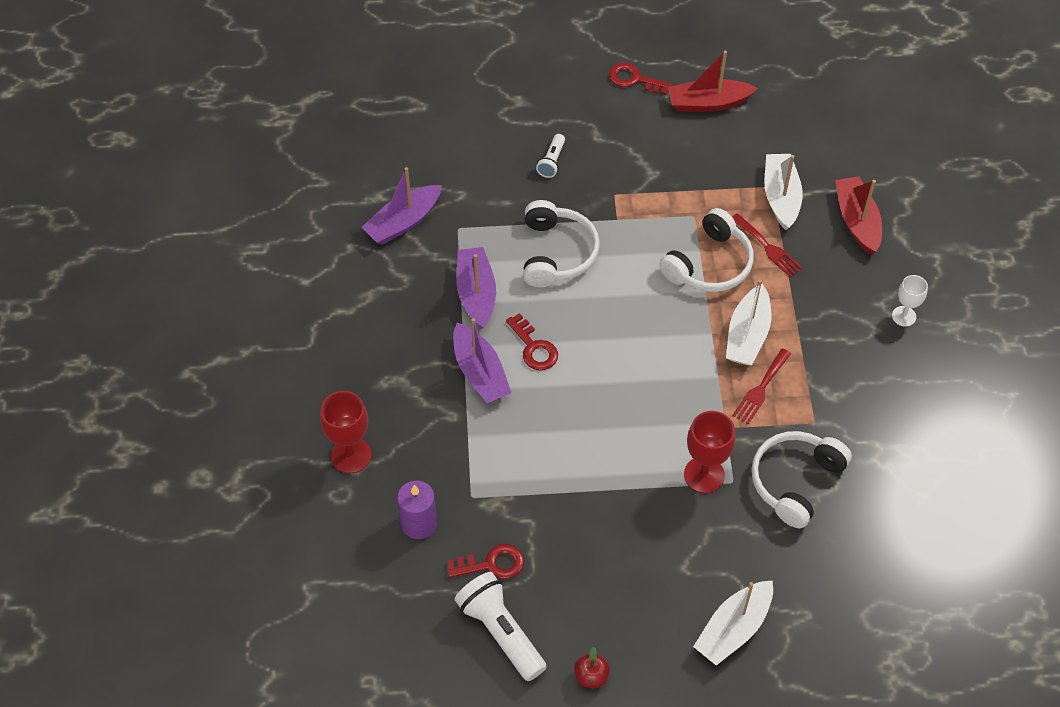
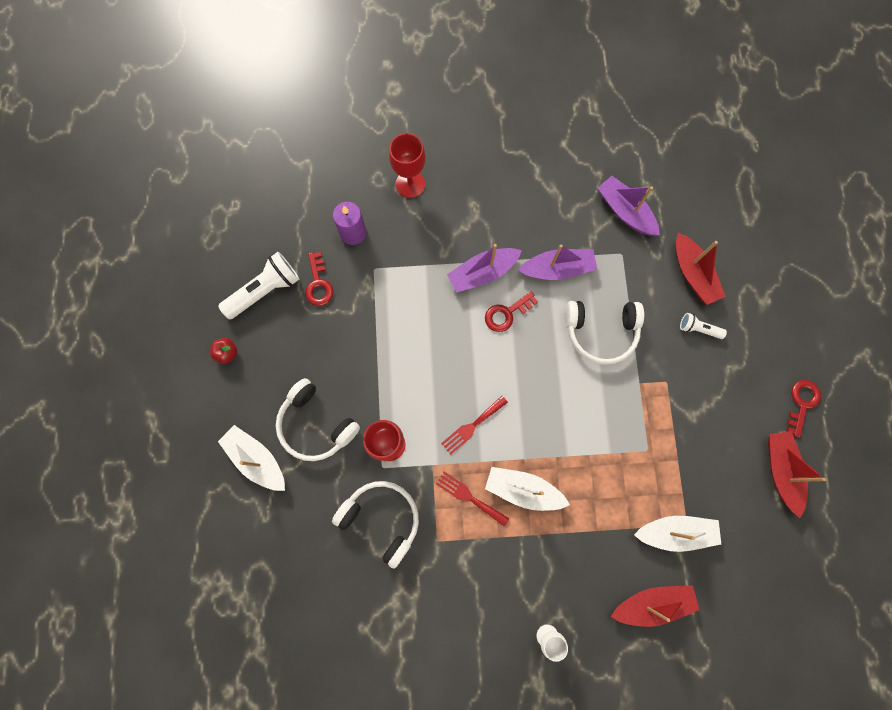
camera: 90 degrees right, 20 degrees up
(485, 162) = (693, 274): none -> red boat
(709, 264) = (596, 461): white headphones -> white headphones (316, 424)
(768, 248) = (616, 515): red fork -> red fork (472, 426)

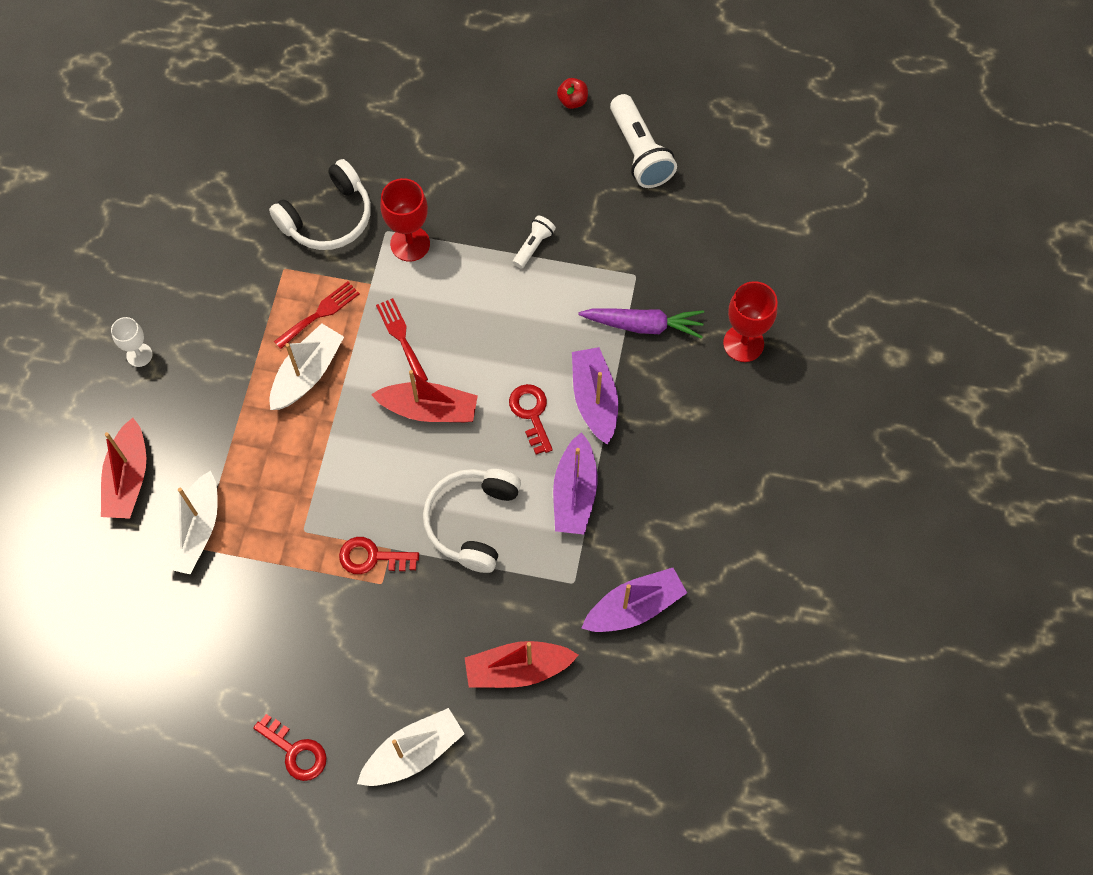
camera: 105 degrees right, 10 degrees down
(257, 459) = (438, 109): white boat -> white boat (413, 753)
(316, 424) = (458, 174): white headphones -> none
(318, 284) = (632, 210): red key -> red key (372, 557)
(353, 233) = (691, 262): purple candle -> none
(414, 253) = (643, 325): none -> purple carrot
(698, 329) = (438, 649): white flashlight -> white flashlight (533, 246)
(780, 471) = (220, 688): red boat -> red boat (429, 409)

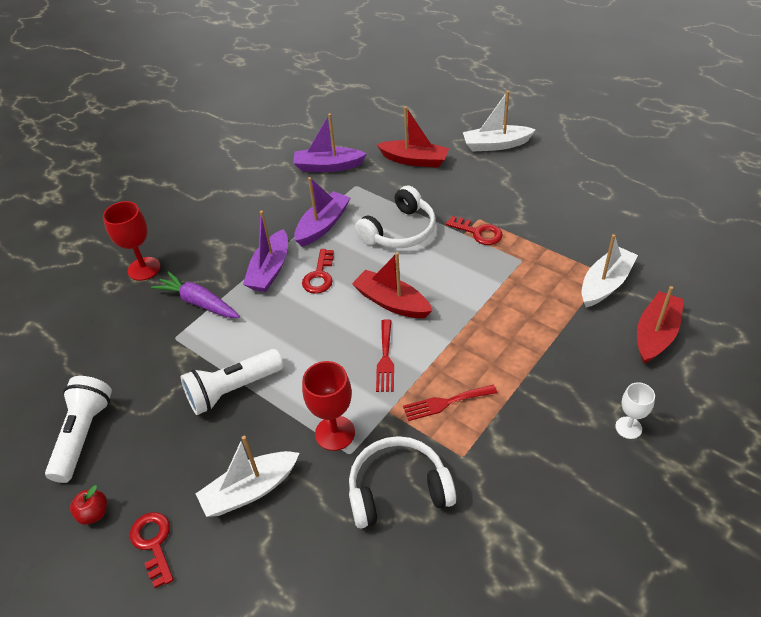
camera: 150 degrees left, 20 degrees down
(295, 751) = (568, 162): red key -> red key (153, 543)
(307, 373) = (477, 359): white boat -> white boat (250, 490)
(533, 246) = (233, 390): white flashlight -> white flashlight, size x1.88

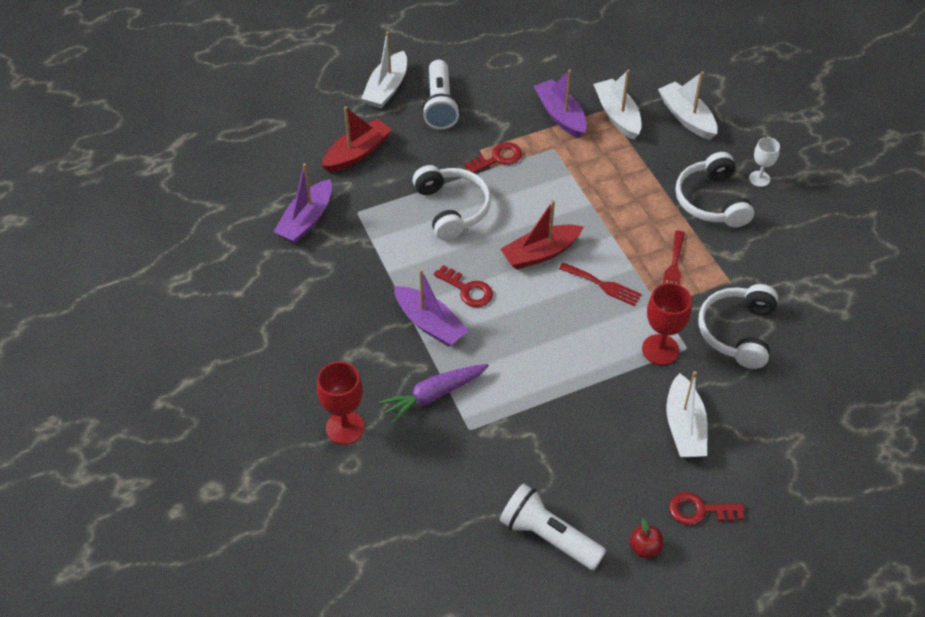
camera: 65 degrees left, 5 degrees up
(233, 390) = (567, 404): white flashlight -> white flashlight (440, 105)
(323, 225) = (397, 260): purple boat -> purple boat (560, 115)
(560, 399) = (712, 201): none -> white headphones
(655, 334) = (686, 117): red boat -> white boat

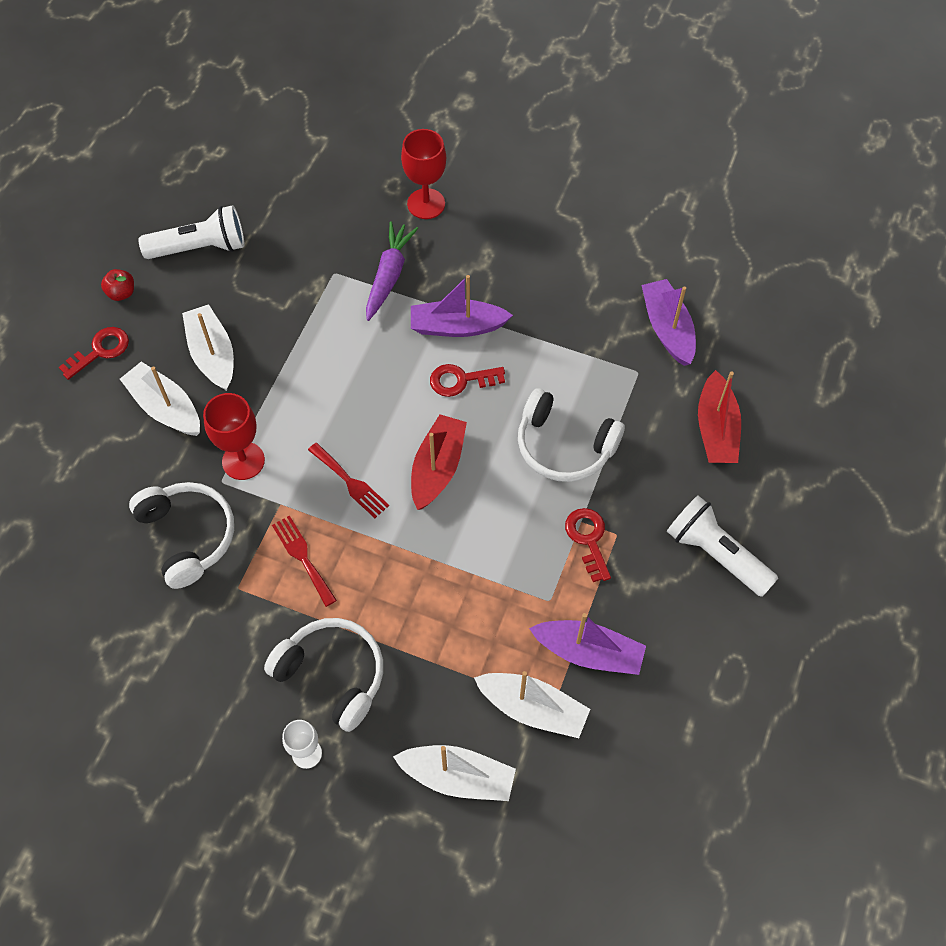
camera: 135 degrees right, 10 degrees up
(387, 88) = (789, 527): white boat -> white boat (212, 354)
(498, 158) = (588, 539): red key -> red key turned 150 degrees clockwise
(603, 285) = (350, 483): red fork -> red fork turned 120 degrees counterclockwise

